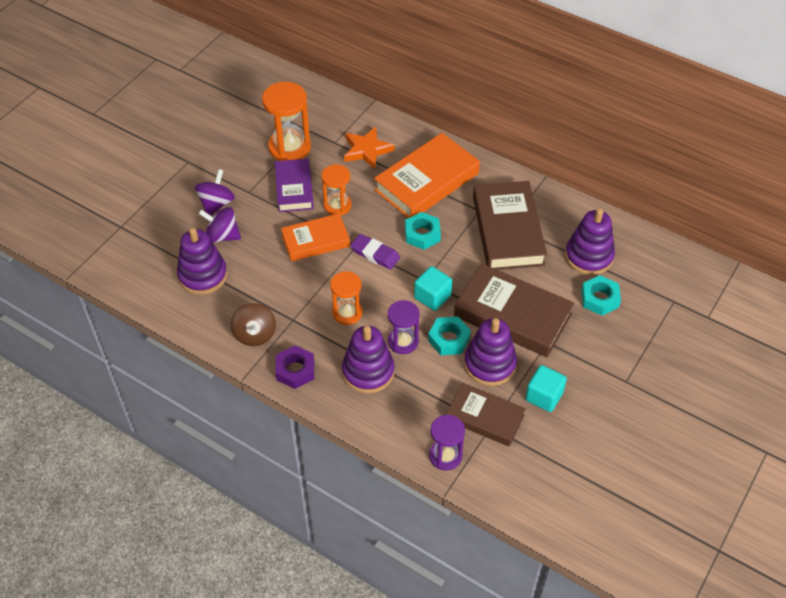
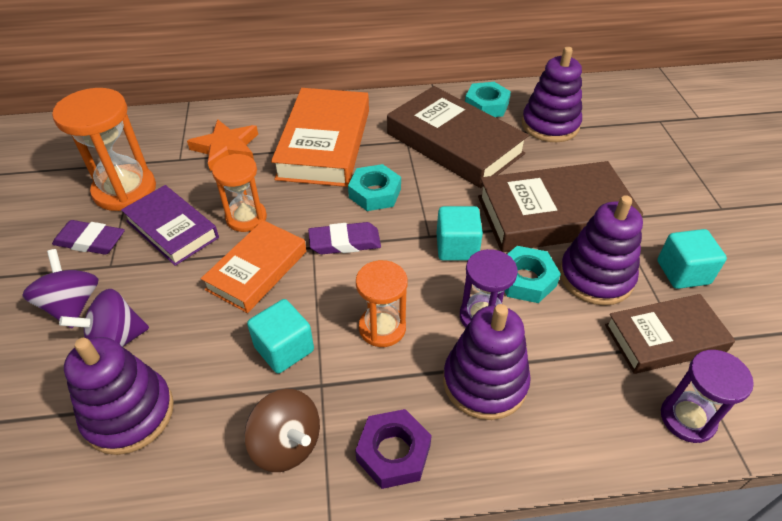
camera: 40 degrees left, 5 degrees down
(250, 170) = (90, 241): none -> purple eraser
(292, 291) = (284, 349): none -> turquoise cube
(600, 299) = (605, 153): turquoise nut -> turquoise nut (486, 105)

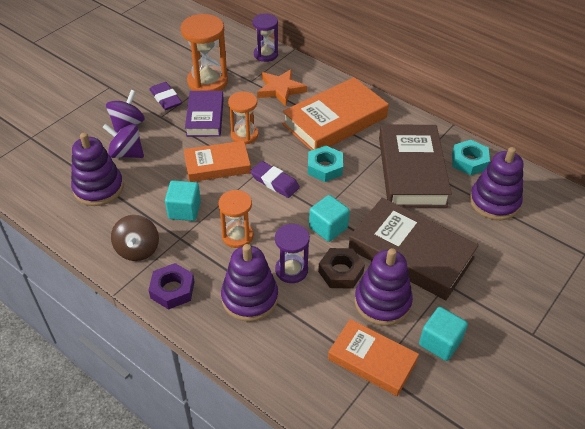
camera: 45 degrees right, 0 degrees up
(526, 279) = (340, 272): turquoise nut -> brown nut
(664, 338) = (372, 360): brown book -> orange book
(687, 418) = (323, 400): purple hourglass -> purple hourglass (265, 54)

